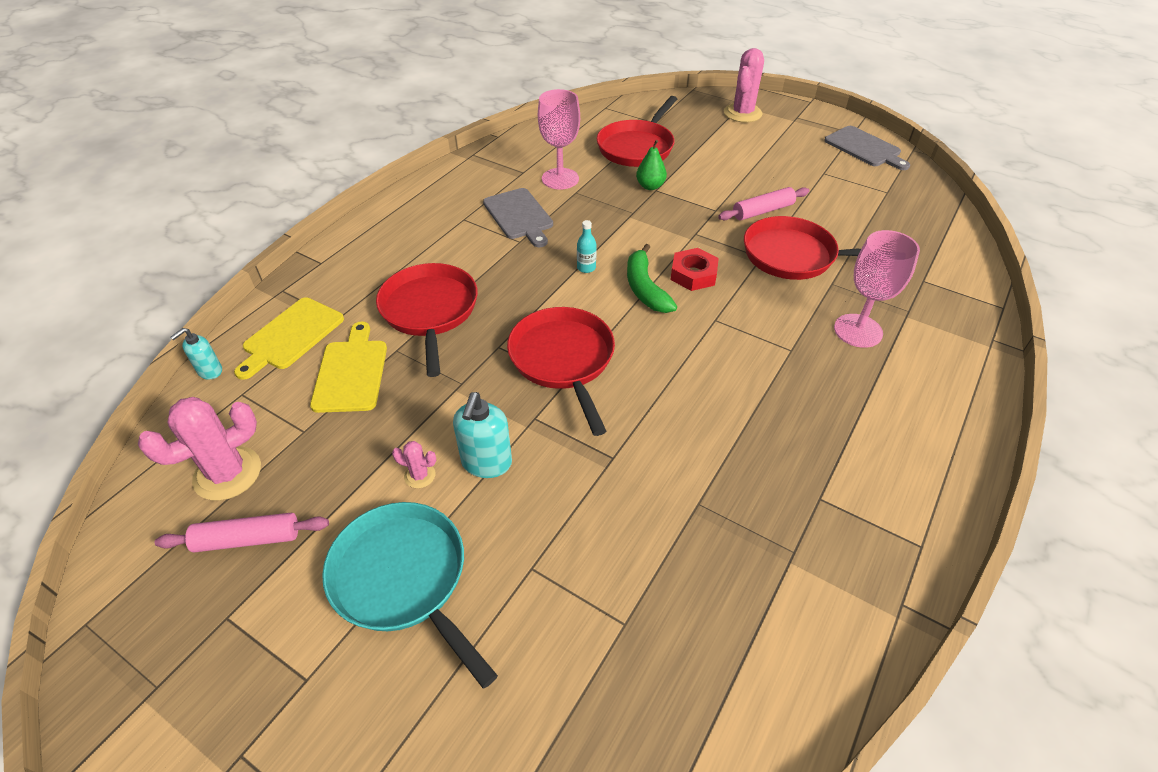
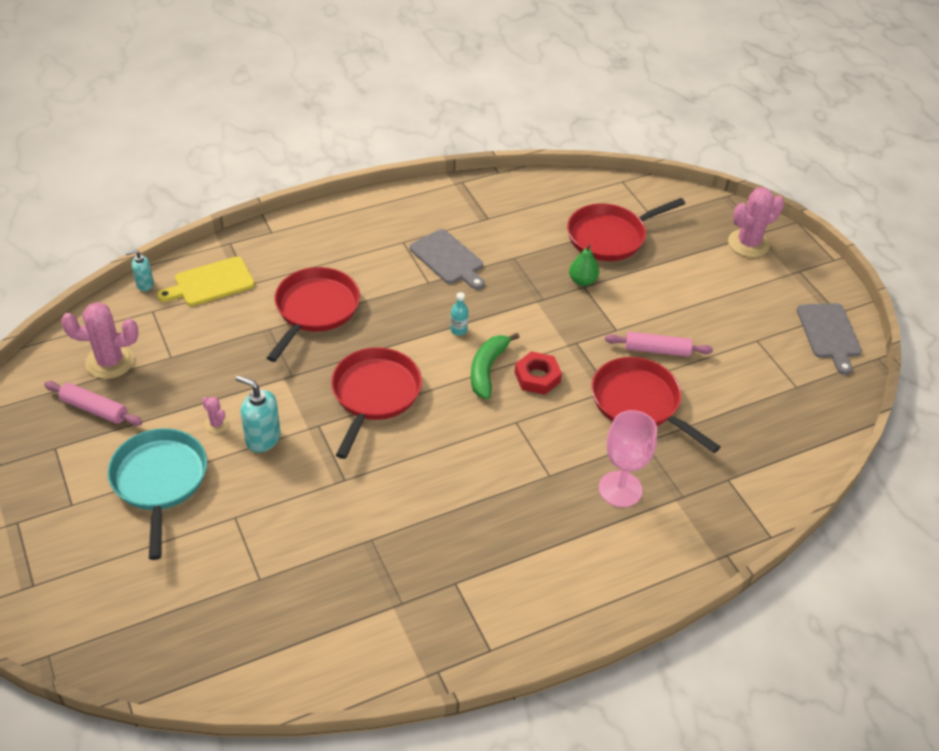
camera: 30 degrees right, 0 degrees up
(351, 372) = (229, 330): yellow cutting board -> none
(486, 463) = (262, 438): turquoise soap dispenser -> turquoise soap dispenser turned 75 degrees clockwise
(519, 216) = (448, 259): grey cutting board -> grey cutting board turned 45 degrees counterclockwise
(560, 179) = (512, 239): pink goblet -> none

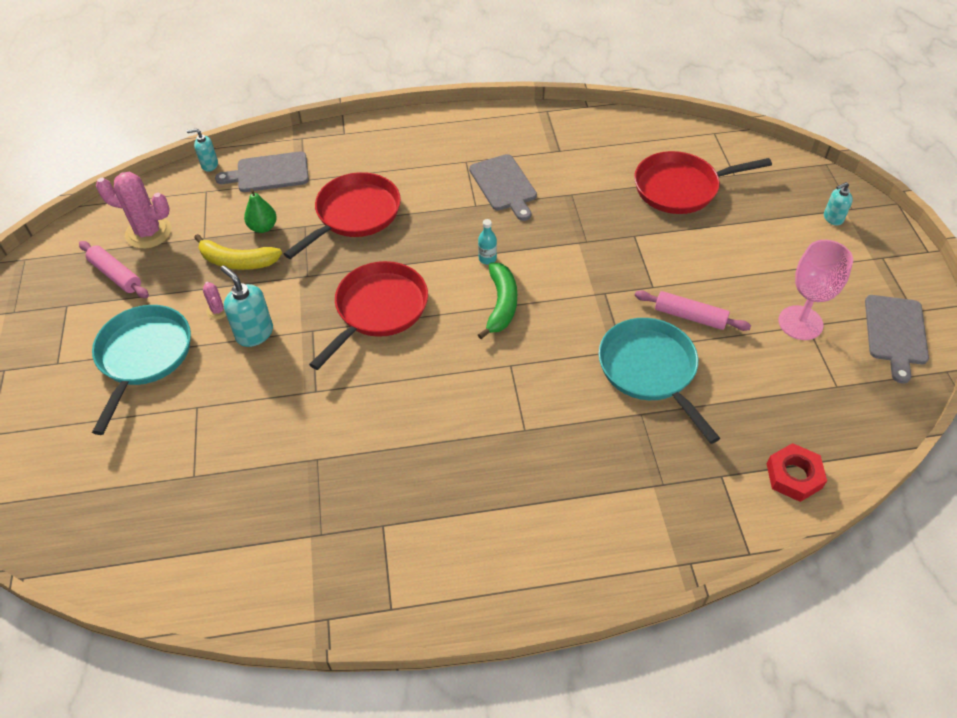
camera: 20 degrees right, 5 degrees up
(210, 283) = (269, 173): yellow cutting board -> grey cutting board
(216, 374) = (237, 261): none -> yellow banana
(487, 369) = (501, 304): green banana -> green banana turned 150 degrees clockwise
(537, 377) = (550, 322): red nut -> red nut (794, 476)
(582, 281) = (634, 229): green pear -> green pear (263, 227)
(620, 489) = (595, 461): pink goblet -> pink goblet (800, 323)
(639, 403) = (650, 370): red pan -> turquoise pan
(748, 243) = (832, 218): pink cactus -> turquoise soap dispenser

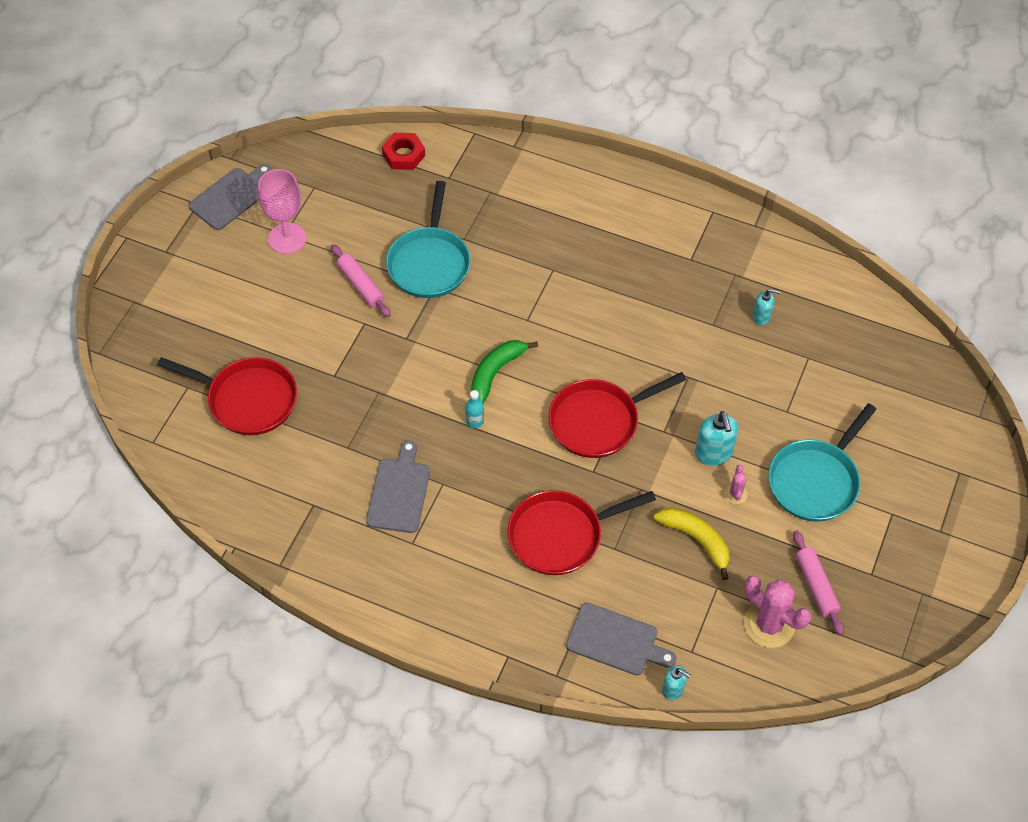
camera: 150 degrees left, 5 degrees up
(263, 227) = (655, 568): green pear -> none
(832, 218) = (160, 302): turquoise soap dispenser -> turquoise soap dispenser (761, 317)

